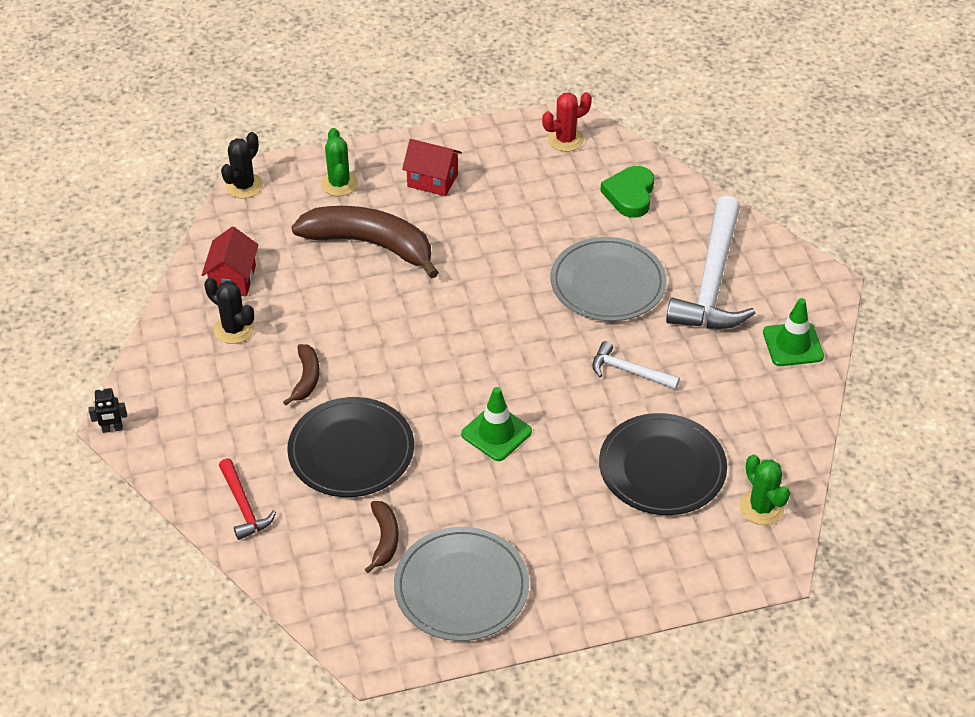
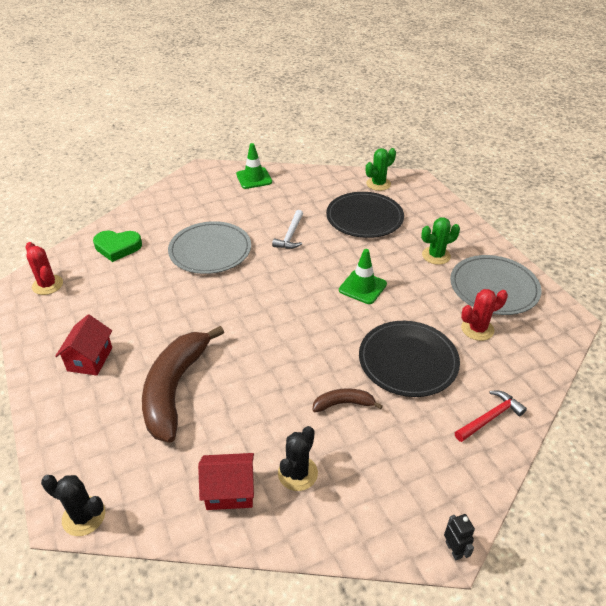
camera: 100 degrees left, 5 degrees down
(339, 184) = (88, 428): green cactus -> green cactus (436, 255)
(384, 539) = (477, 329): brown banana -> red cactus
(712, 281) = (204, 208): white hammer -> none

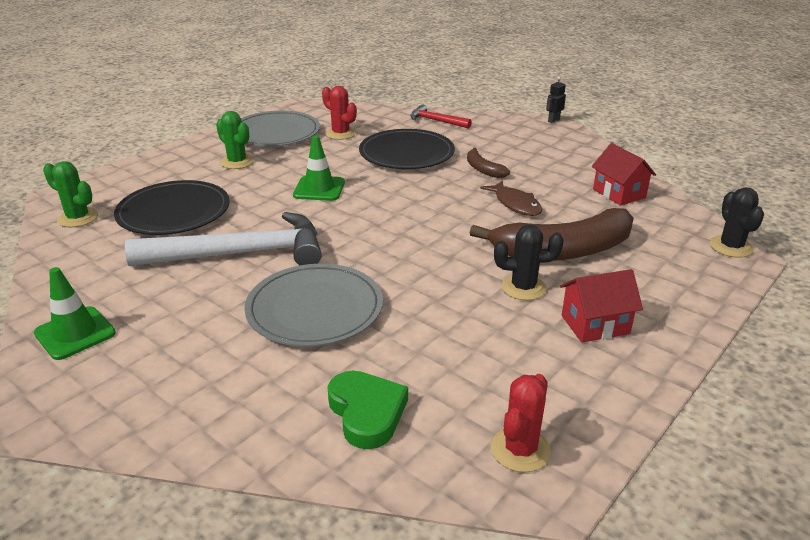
camera: 115 degrees left, 10 degrees down
(263, 395) = (515, 204): none -> brown fish
(290, 235) = (241, 254): white hammer -> white hammer, size x2.07
(297, 473) = (568, 173): black cactus -> black cactus (523, 288)

